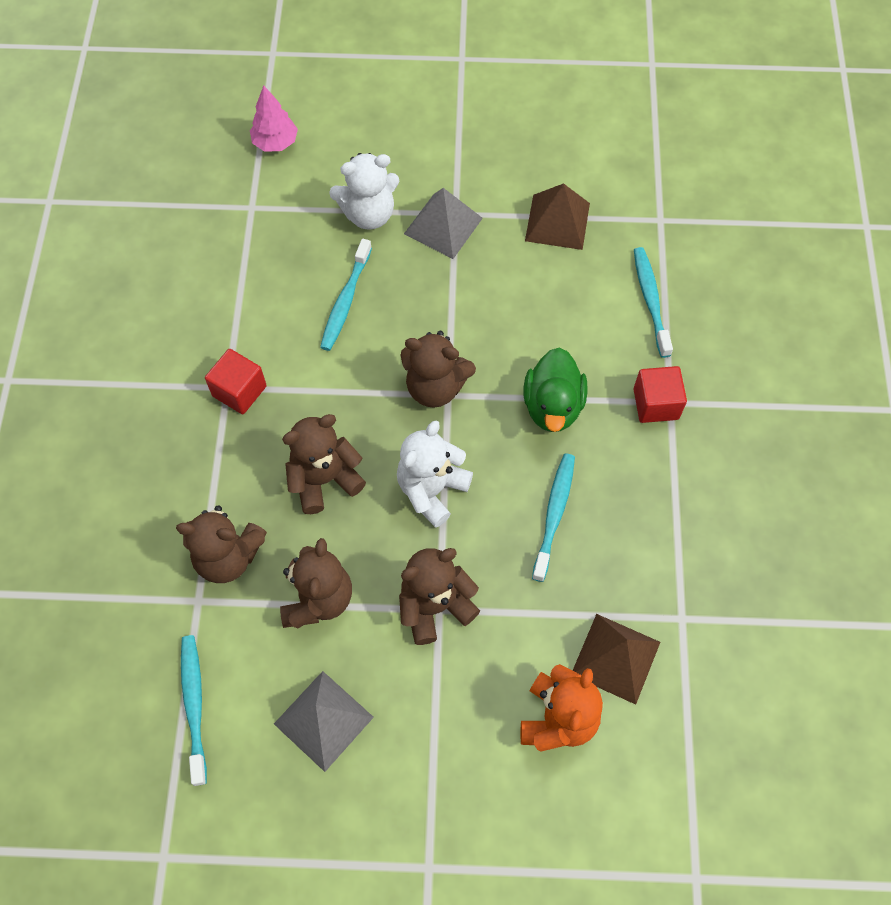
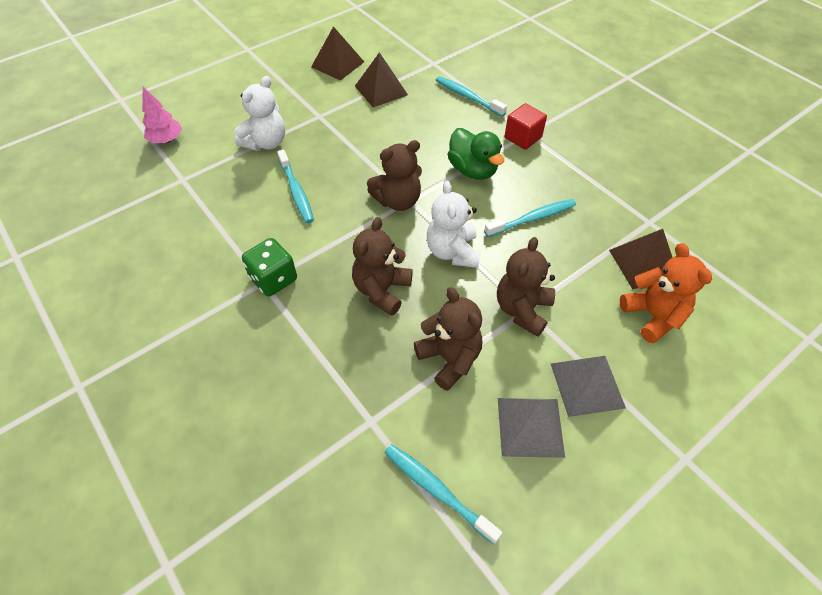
camera: 40 degrees left, 10 degrees down
(228, 557) = (364, 378): brown teddy bear -> none
(239, 391) = (273, 279): red cube -> green dice
(443, 226) = (318, 125): grey pyramid -> grey pyramid (587, 385)
(543, 148) = (338, 64): none -> brown pyramid
(554, 514) = (532, 218): turquoise toothbrush -> turquoise toothbrush turned 90 degrees clockwise

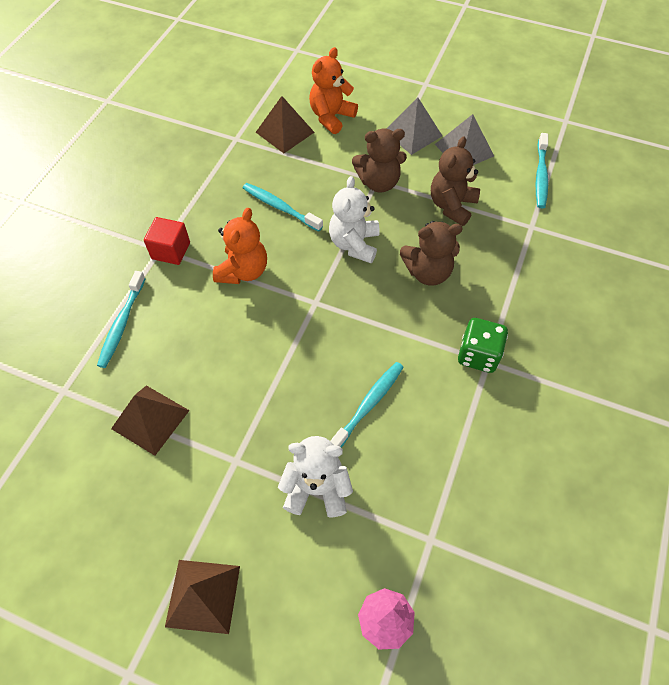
camera: 120 degrees left, 5 degrees up
(338, 64) = (114, 506): brown pyramid -> brown pyramid (203, 595)
(398, 201) = (322, 310): brown teddy bear -> none
(453, 252) = (354, 244): white teddy bear -> white teddy bear turned 135 degrees clockwise
(473, 170) = (243, 271): green duck -> orange teddy bear

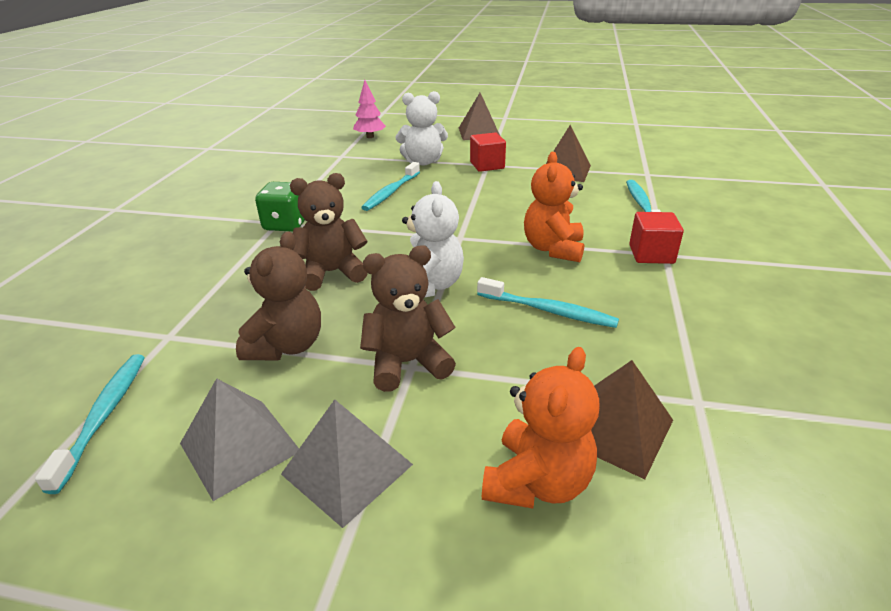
camera: 170 degrees right, 25 degrees down
(237, 457) = (487, 165): none -> red cube

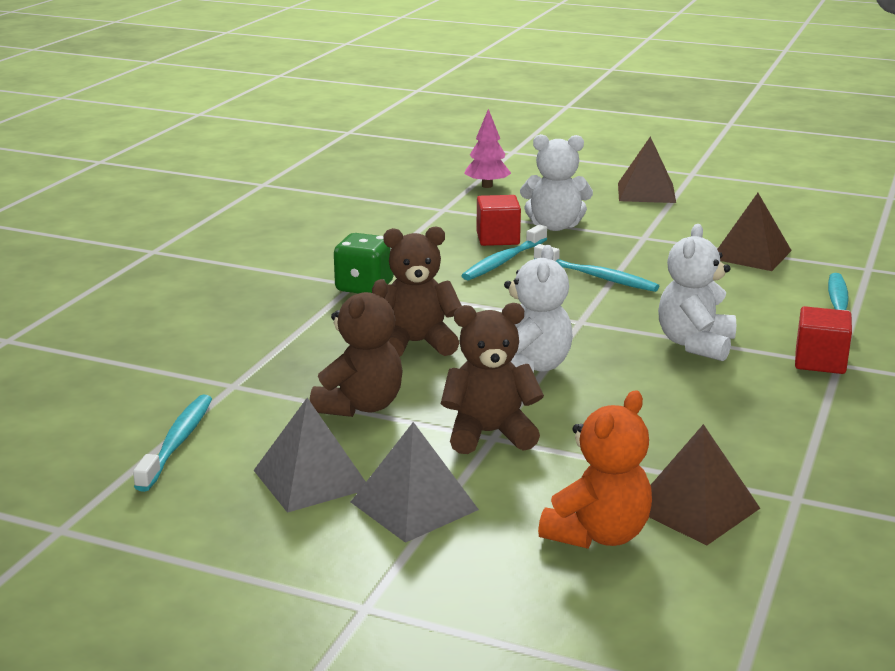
camera: 10 degrees right, 10 degrees down
(487, 165) = (643, 238): red cube -> red cube (498, 238)
(548, 310) = (664, 404): turquoise toothbrush -> turquoise toothbrush (597, 277)
(553, 249) = (695, 344): orange teddy bear -> white teddy bear

